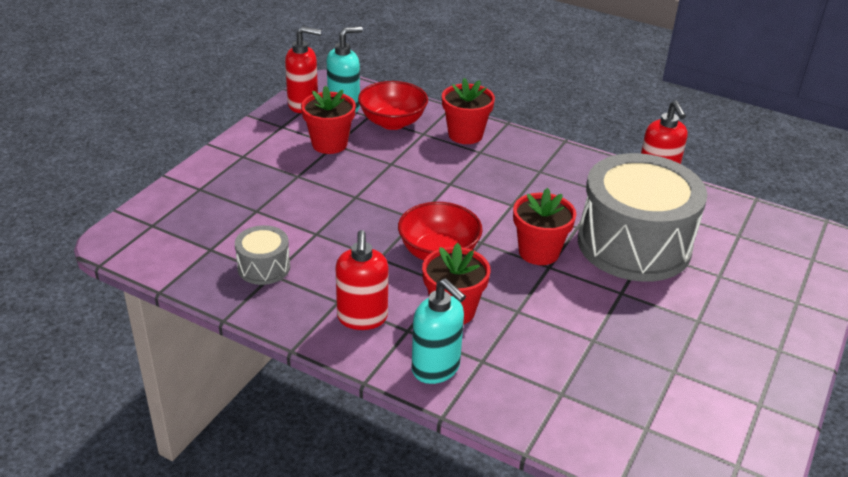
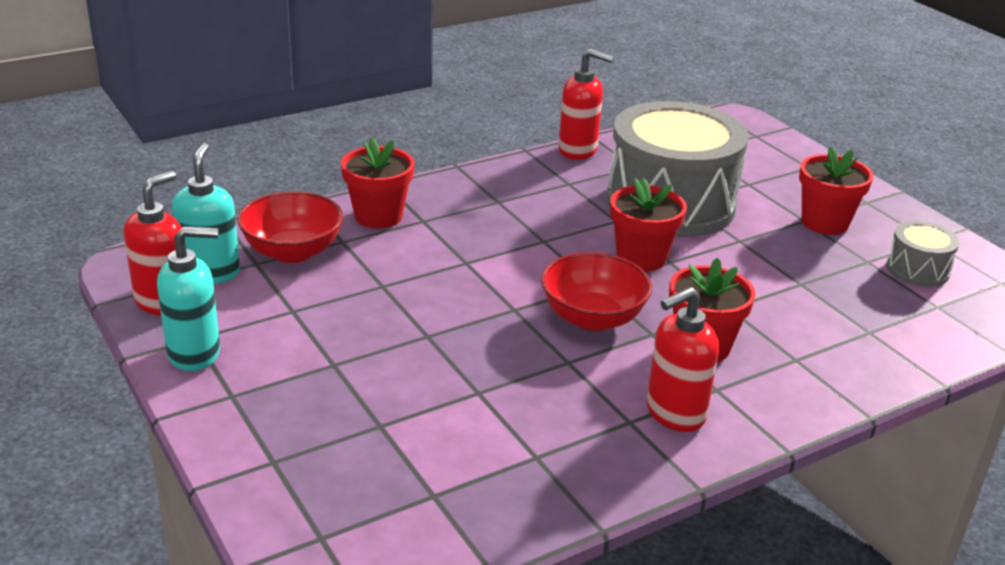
camera: 60 degrees left, 5 degrees down
(264, 267) = (515, 459): grey drum -> grey drum (917, 269)
(329, 144) = (287, 314): red flower pot -> red flower pot (825, 222)
(362, 318) = (674, 414): red soap dispenser -> red soap dispenser turned 120 degrees clockwise
(436, 368) = (792, 393): turquoise soap dispenser -> turquoise soap dispenser (195, 353)

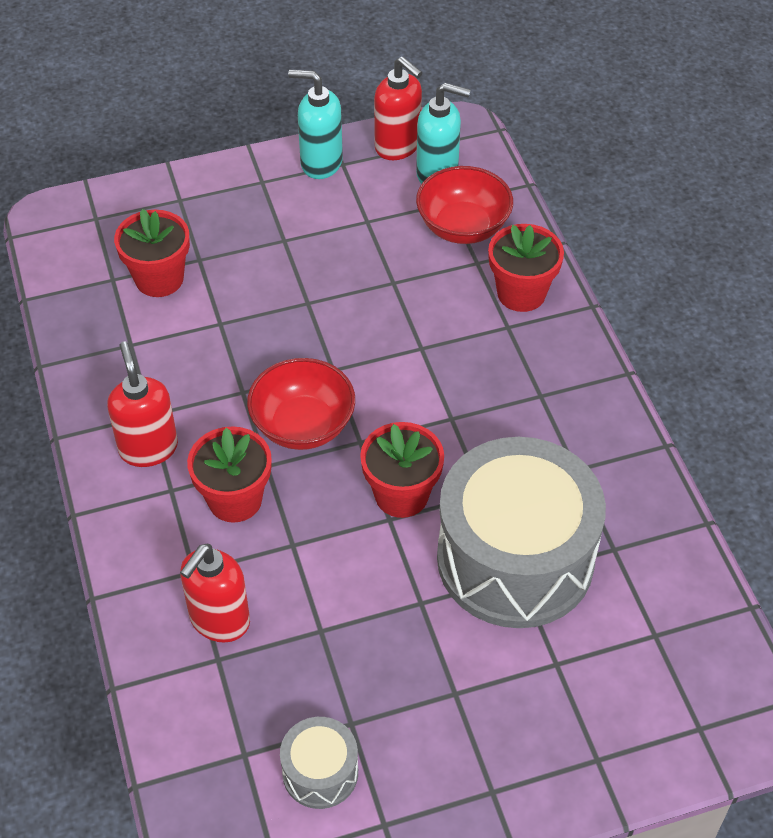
camera: 105 degrees right, 20 degrees up
(195, 353) = (321, 163): turquoise soap dispenser -> turquoise soap dispenser turned 105 degrees clockwise
(578, 151) = (660, 499): red soap dispenser -> red soap dispenser (219, 620)
(825, 222) = (445, 714): red flower pot -> red flower pot (159, 279)

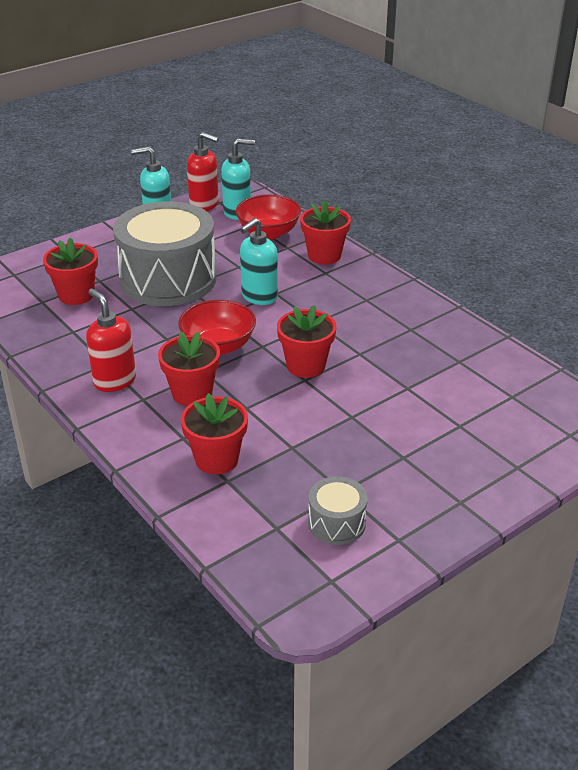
camera: 20 degrees left, 15 degrees down
(219, 620) = (216, 459): red soap dispenser -> red flower pot
(395, 349) = (259, 297): none -> turquoise soap dispenser
(515, 558) = (400, 380): grey drum -> grey drum (168, 279)

